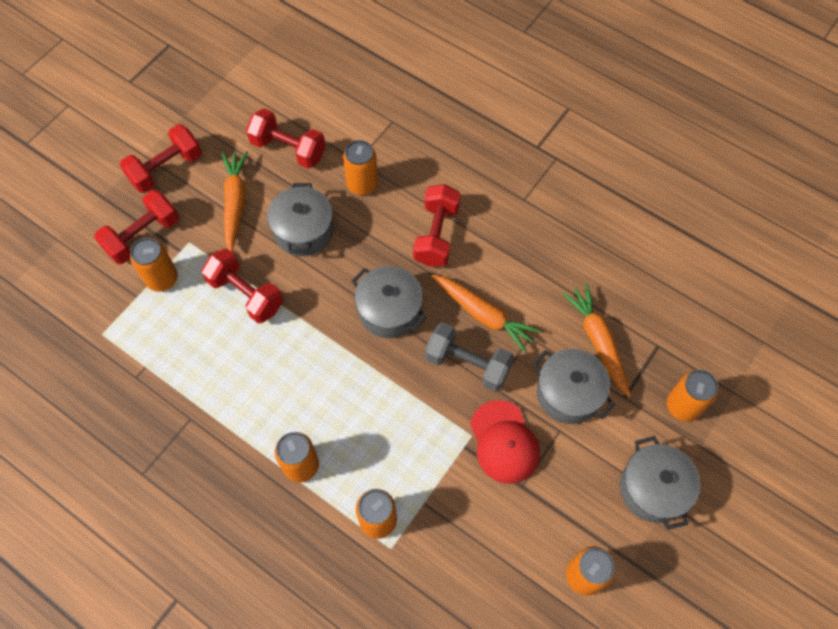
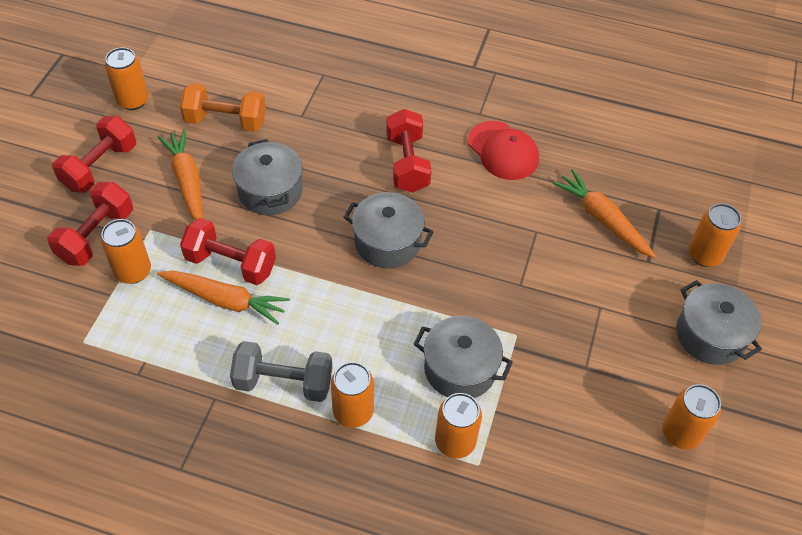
camera: 20 degrees left, 10 degrees down
(288, 149) = (226, 121): red dumbbell -> orange dumbbell
(362, 184) = (314, 136): orange can -> orange can (133, 100)
(467, 364) = (486, 271): grey dumbbell -> grey dumbbell (283, 382)
(483, 315) = (482, 223): orange carrot -> orange carrot (225, 300)
(504, 442) = (551, 332): red cap -> red cap (503, 151)
(568, 393) = (594, 272): grey pot -> grey pot (460, 369)

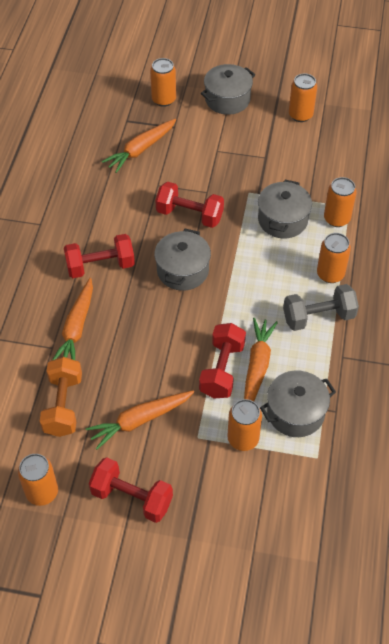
camera: 95 degrees left, 0 degrees up
(96, 236) = (211, 477): red dumbbell -> red dumbbell (189, 215)
(270, 191) = (142, 356): grey pot -> grey pot (295, 412)
(283, 382) = (318, 317): grey dumbbell -> grey dumbbell turned 75 degrees clockwise
(322, 137) = (76, 328): none -> orange carrot
(503, 151) = (80, 207): red cap -> none

